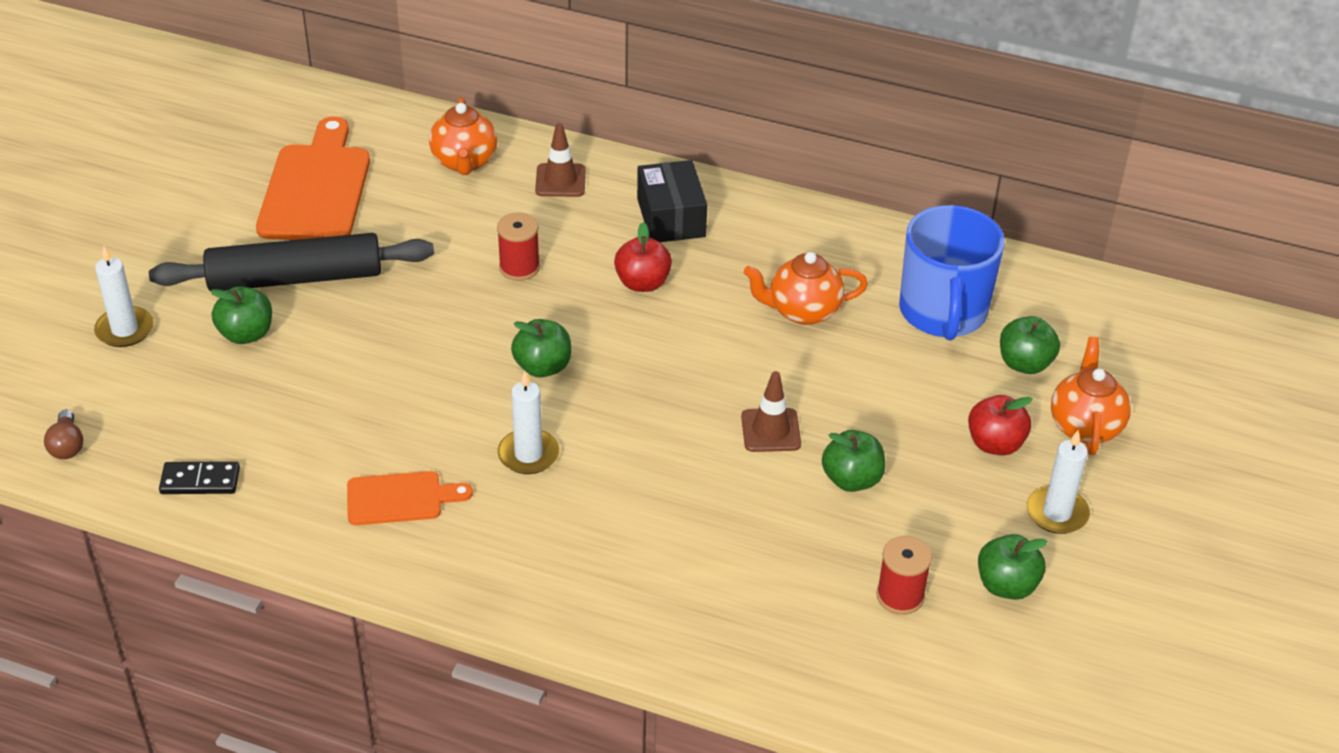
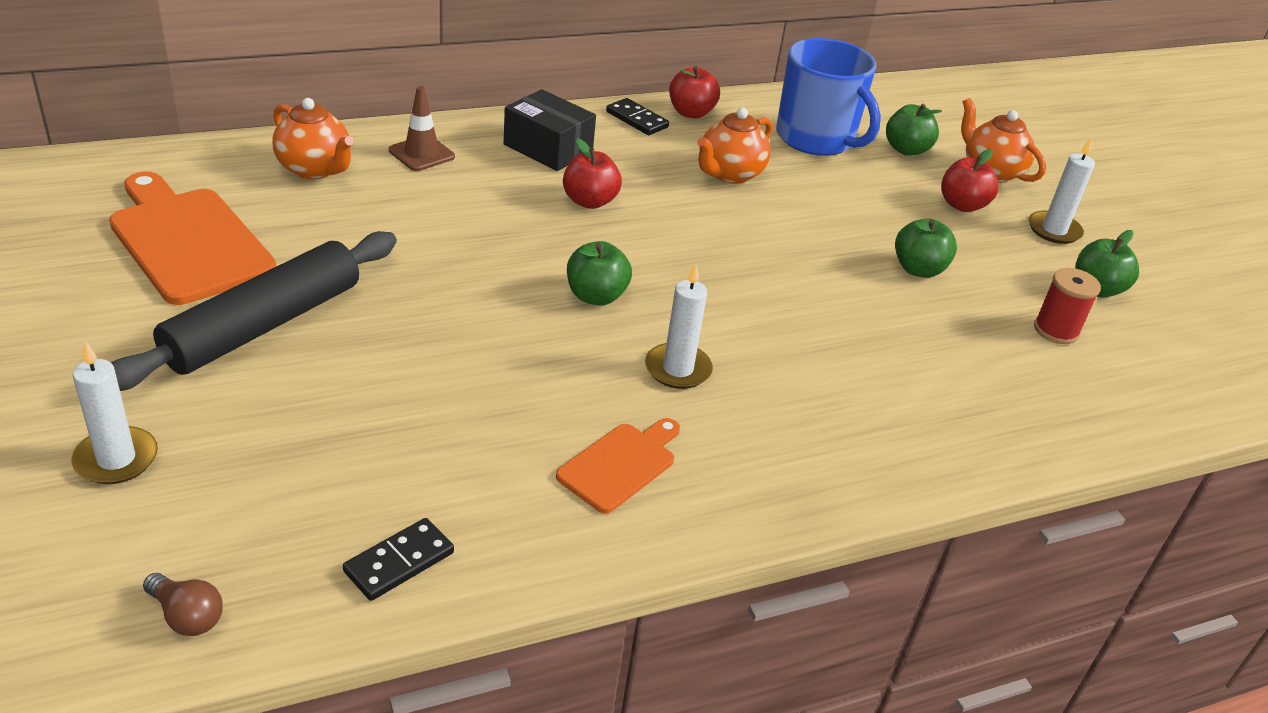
camera: 45 degrees left, 5 degrees down
(246, 334) = (273, 397): green apple -> none
(519, 268) = (473, 230): red spool -> none
(770, 430) = (823, 262): brown traffic cone -> none
(788, 221) = (637, 120): none -> black domino
(851, 234) = (691, 113): none -> red apple

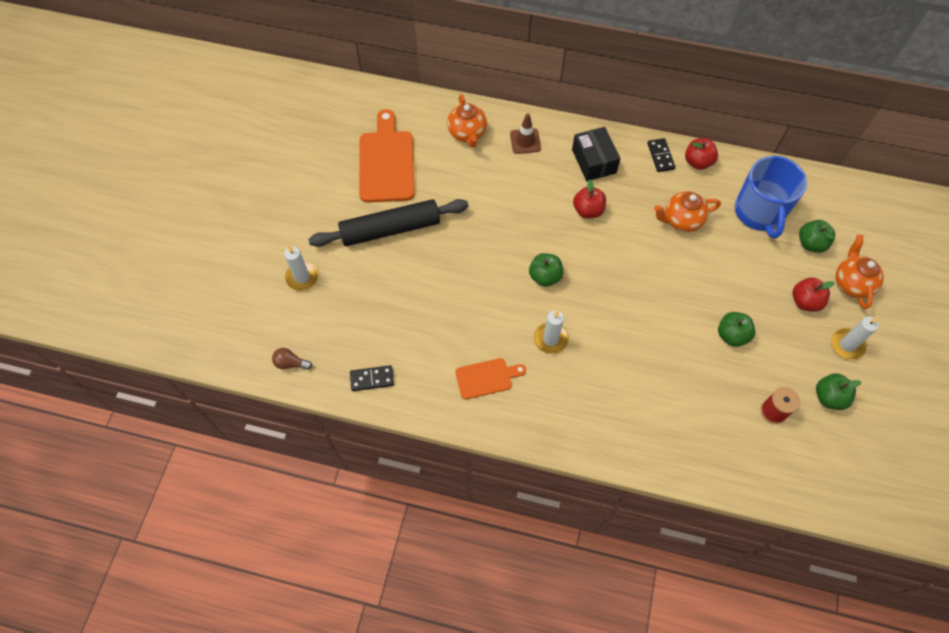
camera: 40 degrees right, 25 degrees up
(187, 616) = (290, 363): brown light bulb -> brown light bulb turned 120 degrees clockwise

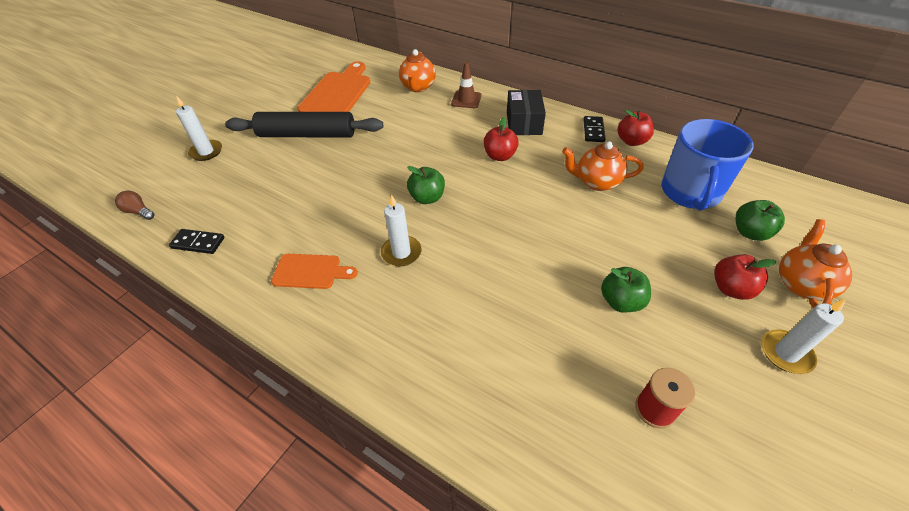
camera: 20 degrees right, 15 degrees down
(829, 397) = (747, 414): green apple -> none

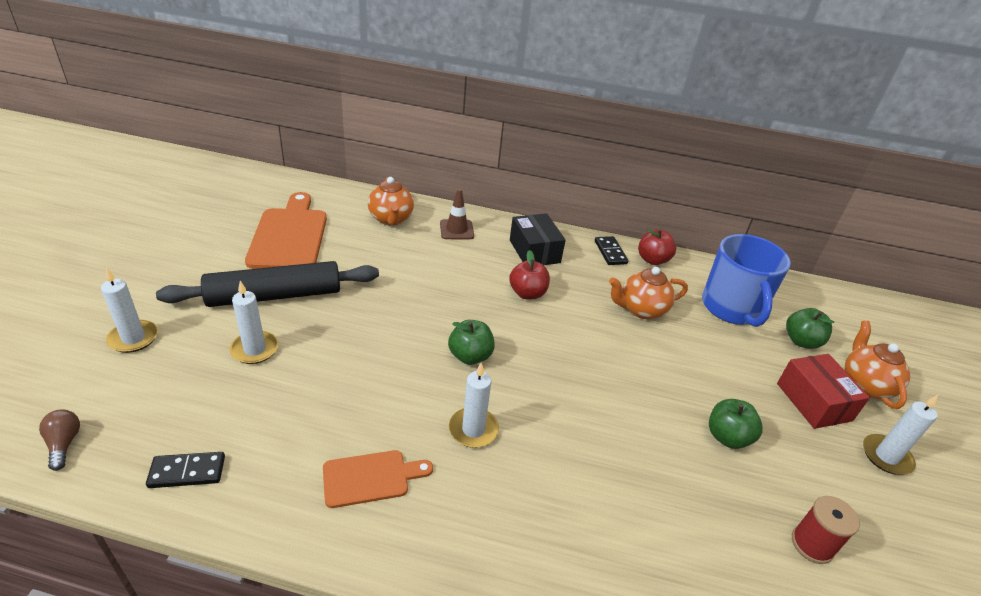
camera: 25 degrees left, 10 degrees down
(139, 212) = (64, 444): brown light bulb -> brown light bulb turned 60 degrees clockwise
(276, 170) = (255, 349): none -> white candle
(731, 288) = (813, 402): red apple -> red box

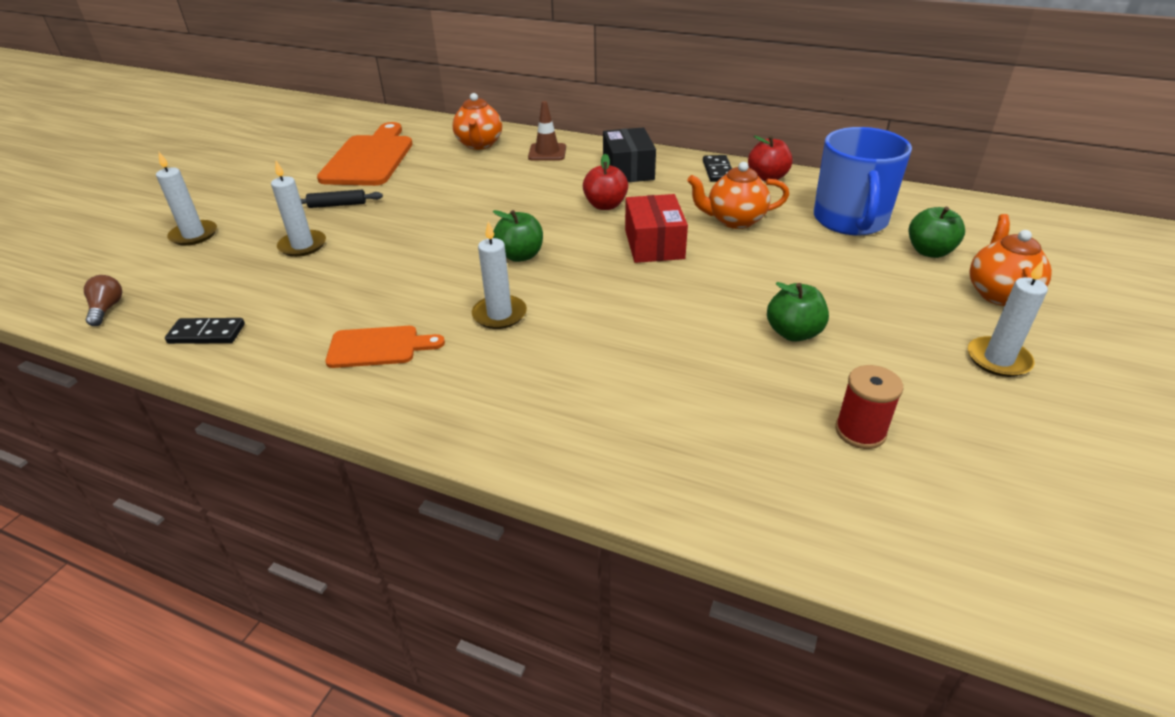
camera: 15 degrees right, 0 degrees up
(275, 295) = (337, 205): black rolling pin -> black rolling pin, size x0.42
(813, 402) = (921, 306): red box -> red box (654, 244)

